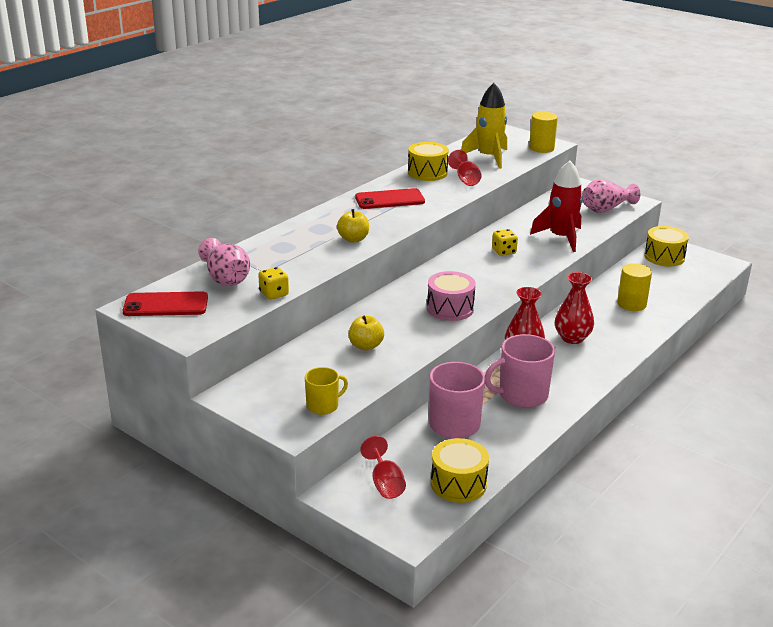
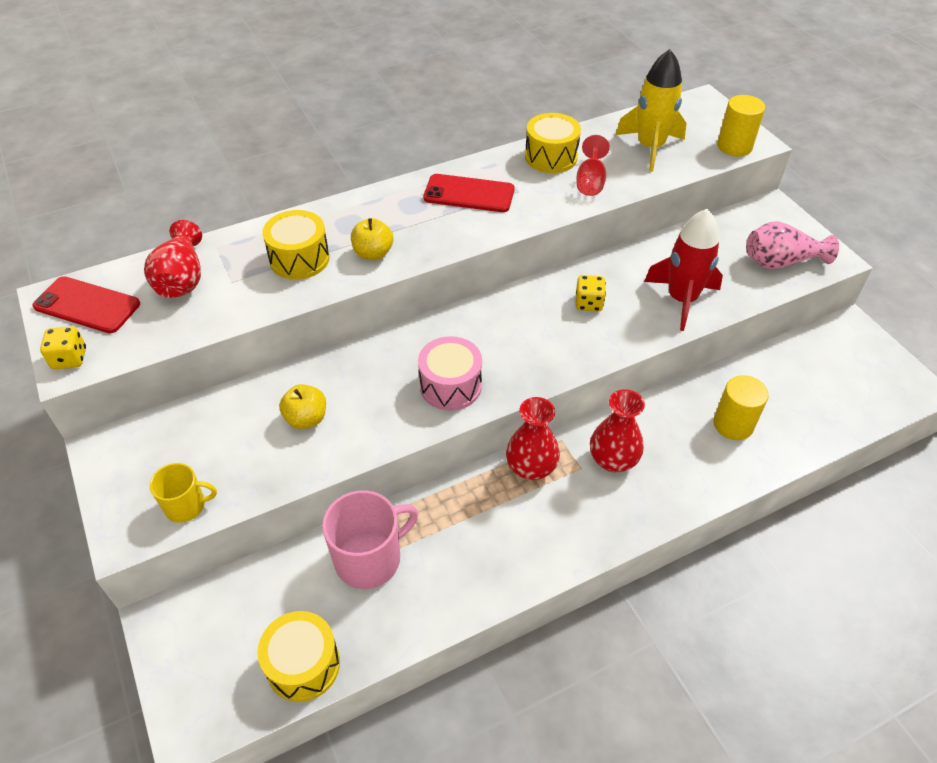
camera: 25 degrees right, 20 degrees up
(225, 278) = (182, 279): pink vase -> red vase
(274, 294) = (211, 324): yellow dice -> yellow dice (69, 359)
(385, 483) = (223, 628): red goblet -> none
(522, 395) = (482, 539): pink mug -> none
(664, 257) = (836, 351): yellow drum -> yellow drum (299, 259)

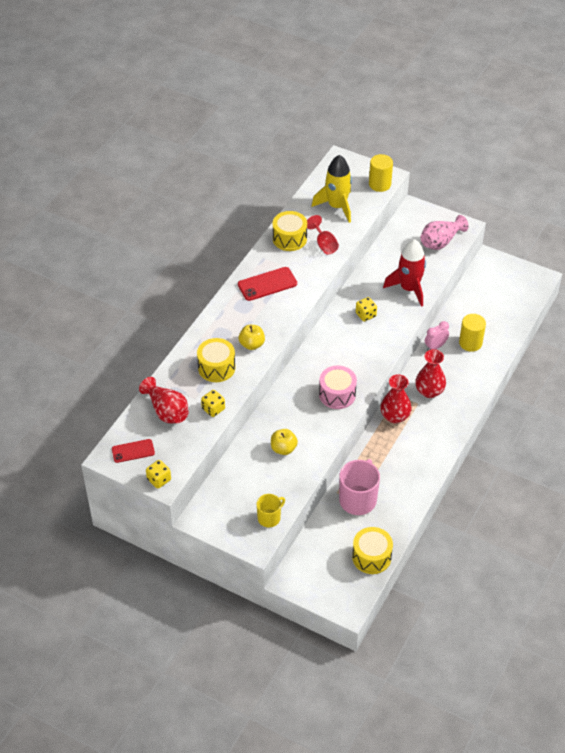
camera: 35 degrees left, 0 degrees up
(87, 305) = (133, 451): red phone -> red phone, size x0.66
(237, 307) = (213, 409): none -> yellow dice
(674, 402) = (435, 346): none -> pink clock

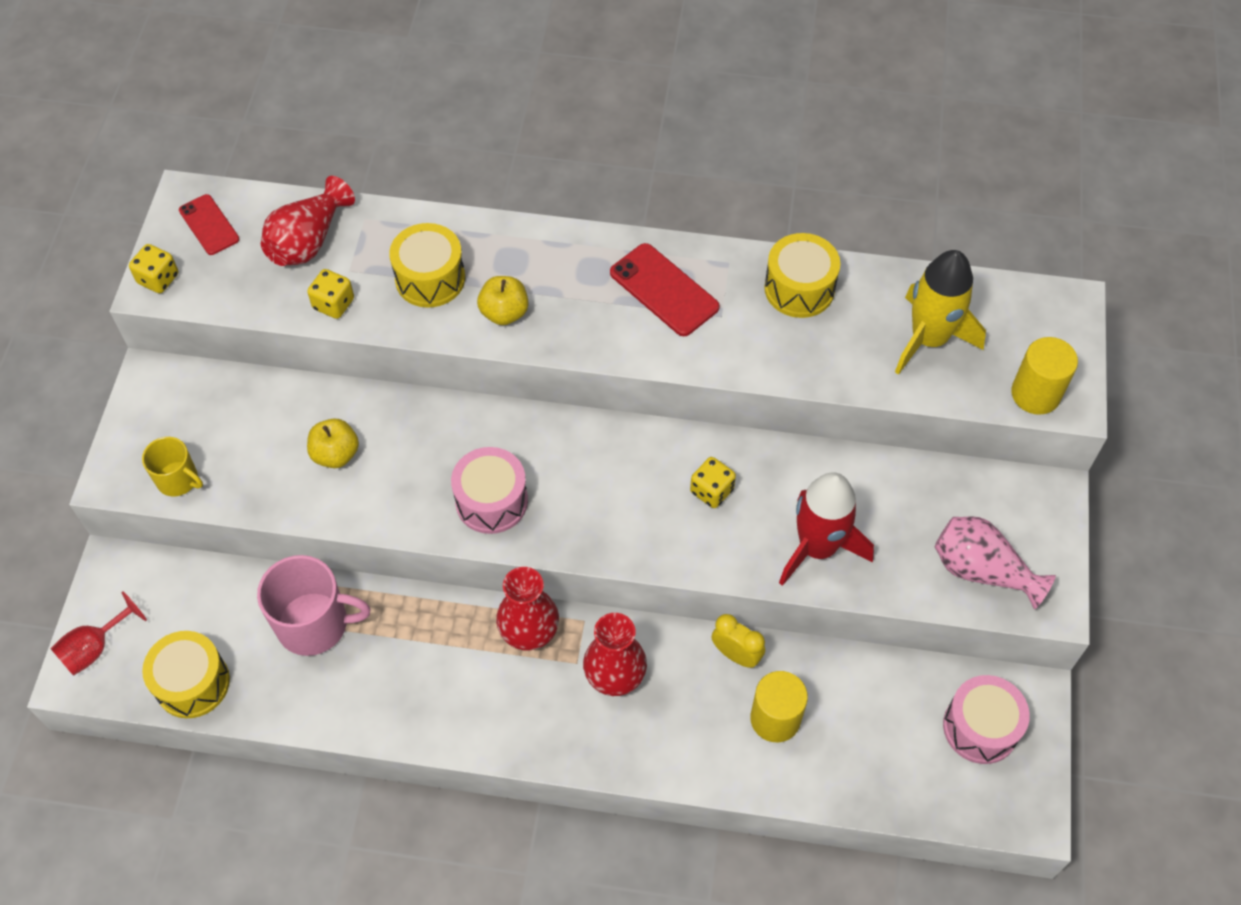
camera: 70 degrees right, 10 degrees up
(324, 244) = (812, 348): red goblet -> red goblet (95, 648)
(435, 346) = (736, 654): pink clock -> yellow clock
(497, 279) = (980, 727): none -> pink drum

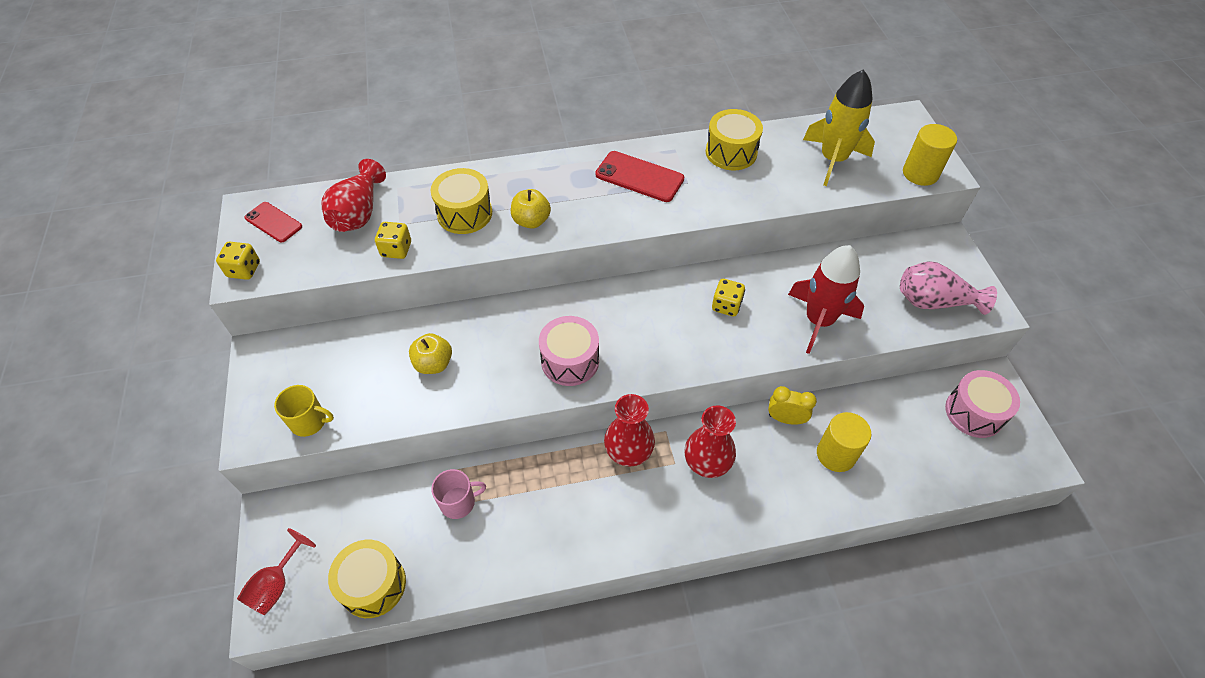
camera: 20 degrees left, 5 degrees down
(314, 624) = (458, 502): pink mug -> pink mug, size x0.59

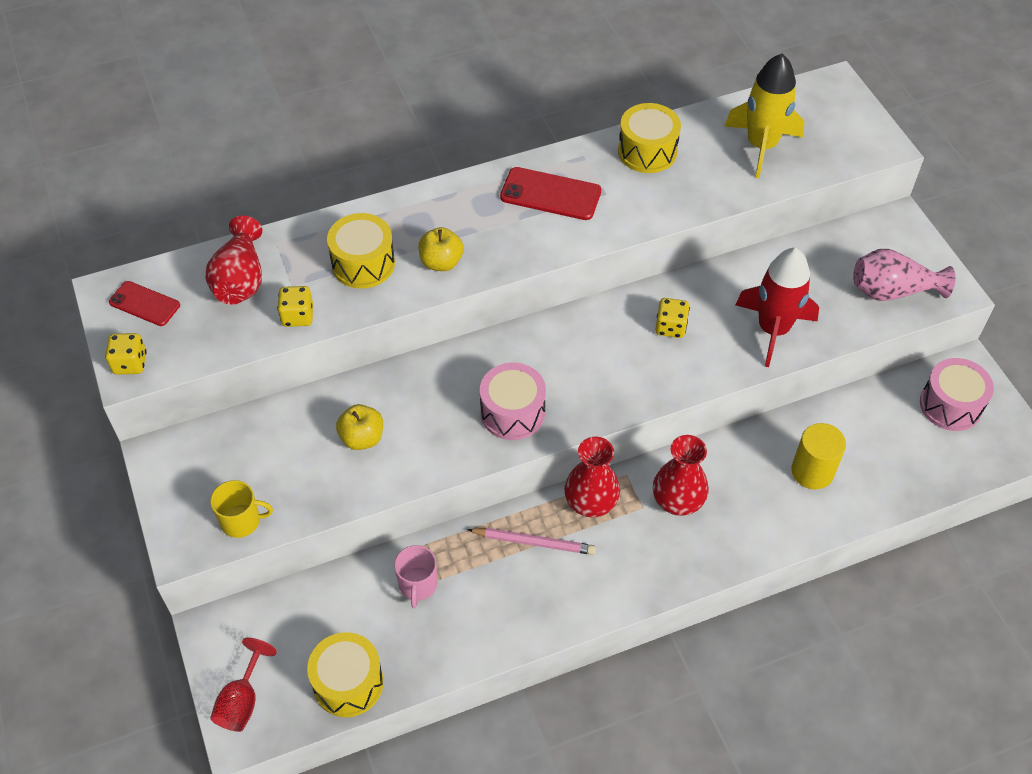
camera: 10 degrees left, 0 degrees up
(458, 502) = (418, 585): pink mug -> pink mug turned 120 degrees clockwise
(570, 480) = (534, 543): none -> pink pencil
(785, 419) = (753, 442): yellow clock -> none
(920, 173) = (858, 150): yellow cylinder -> none

